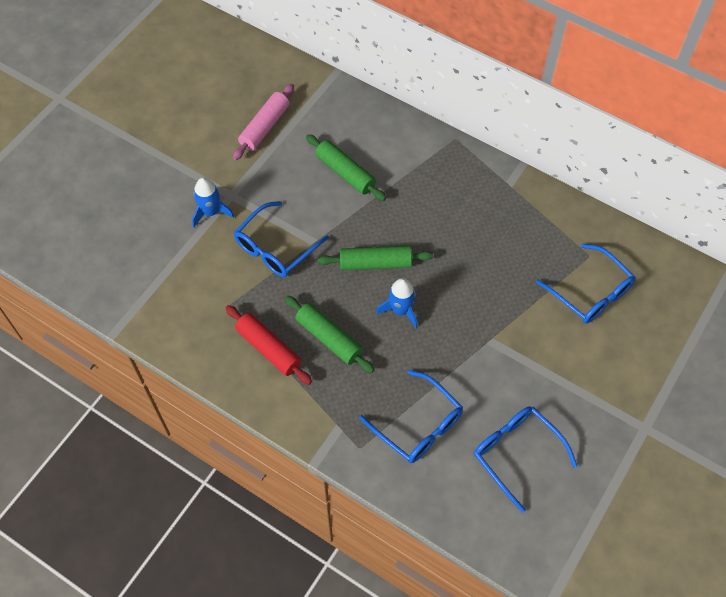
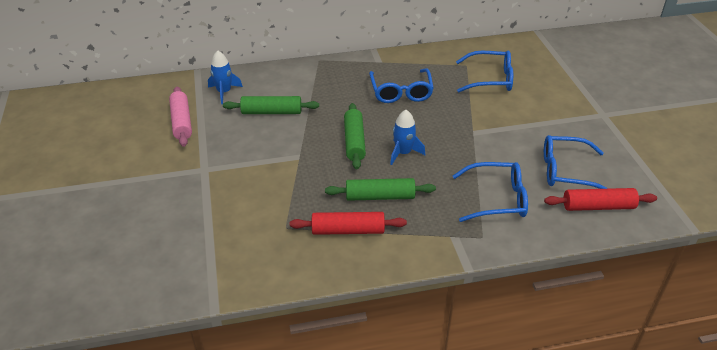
camera: 45 degrees left, 20 degrees down
(210, 212) = (200, 187): blue rocket -> blue rocket (224, 92)
(276, 247) = (276, 175): blue glasses -> blue glasses (401, 92)
(375, 263) = (354, 141): green rolling pin -> green rolling pin turned 45 degrees counterclockwise
(493, 511) = (598, 206): none -> red rolling pin

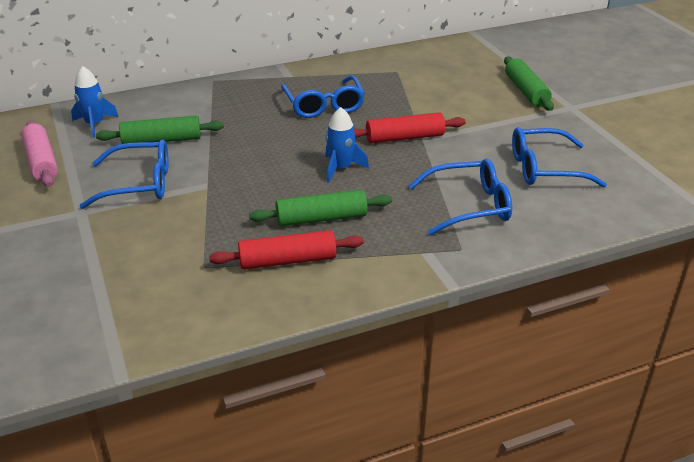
camera: 10 degrees left, 5 degrees down
(354, 141) = (276, 162): green rolling pin -> green rolling pin (526, 91)
(490, 79) = (429, 83): blue glasses -> blue glasses (138, 184)
(598, 206) = (592, 201): red rolling pin -> red rolling pin (404, 138)

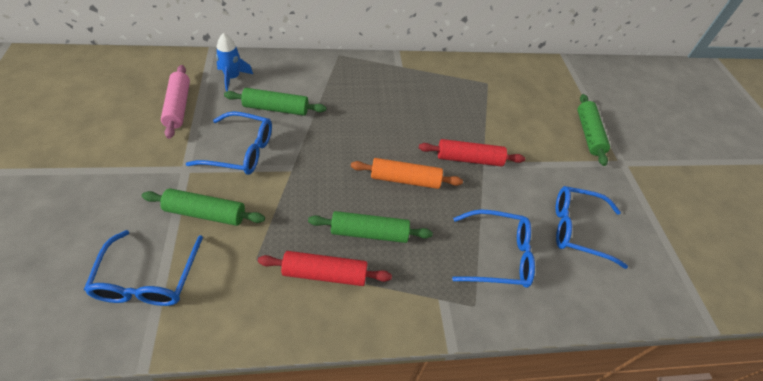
camera: 10 degrees right, 15 degrees up
(125, 243) = (205, 213): none -> green rolling pin
(323, 105) = (415, 104): blue glasses -> blue glasses (148, 278)
(341, 168) = (405, 180): blue rocket -> orange rolling pin

